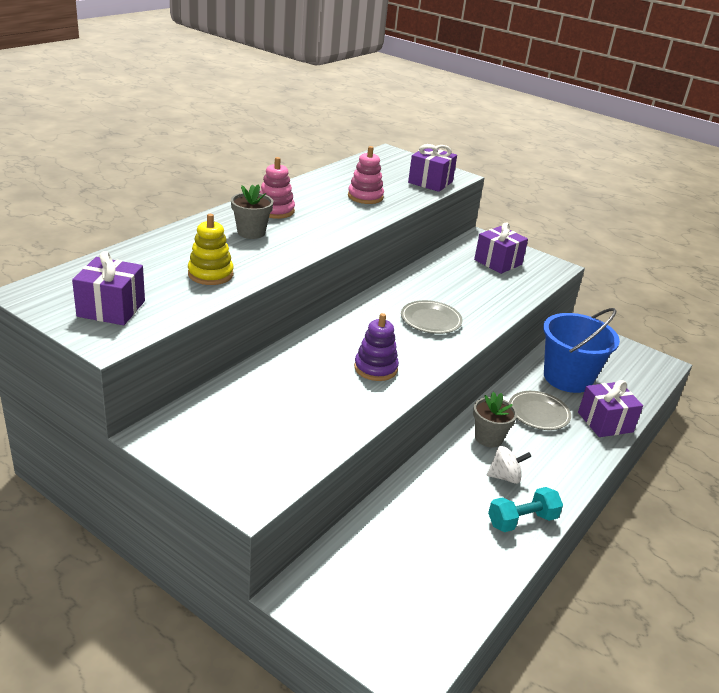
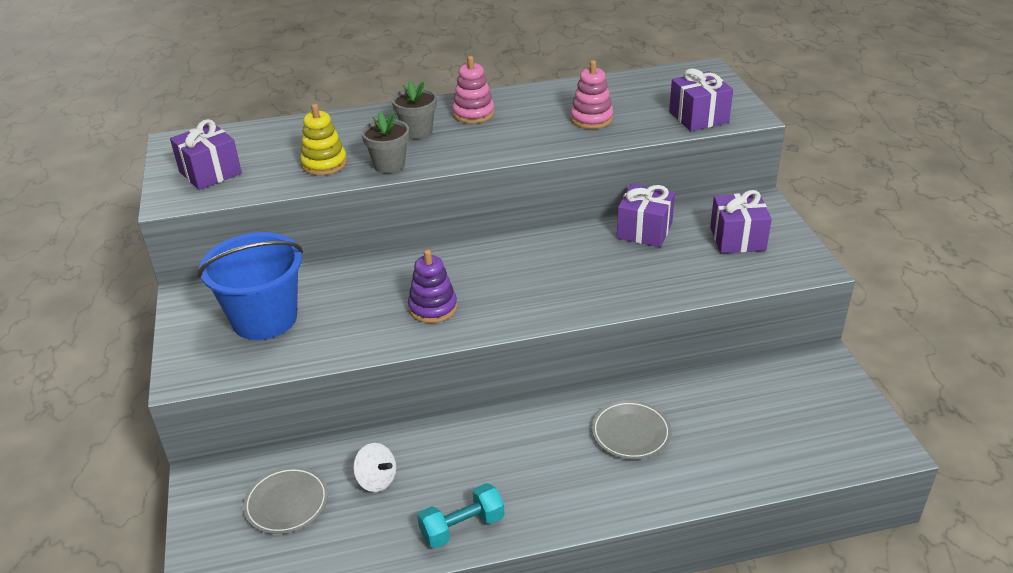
camera: 45 degrees right, 5 degrees up
(430, 320) = (557, 279): grey plate -> grey plate (286, 503)
(488, 438) = (539, 432): grey flower pot -> grey flower pot (389, 165)
(505, 477) = (503, 478): white spinning top -> white spinning top (376, 480)
(522, 521) = (462, 527): turquoise dumbbell -> turquoise dumbbell turned 45 degrees counterclockwise
(567, 378) = (723, 410): blue bucket -> blue bucket (264, 318)
(605, 422) = (700, 478): purple gift -> purple gift (644, 230)

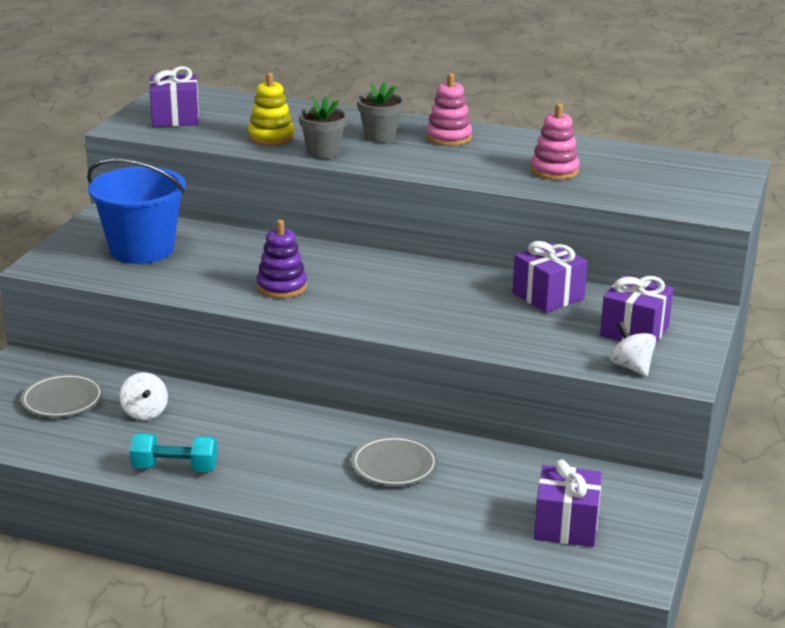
camera: 30 degrees right, 10 degrees down
(698, 117) = (665, 198): purple gift -> purple gift (566, 525)
(772, 273) = (631, 367): none -> white spinning top

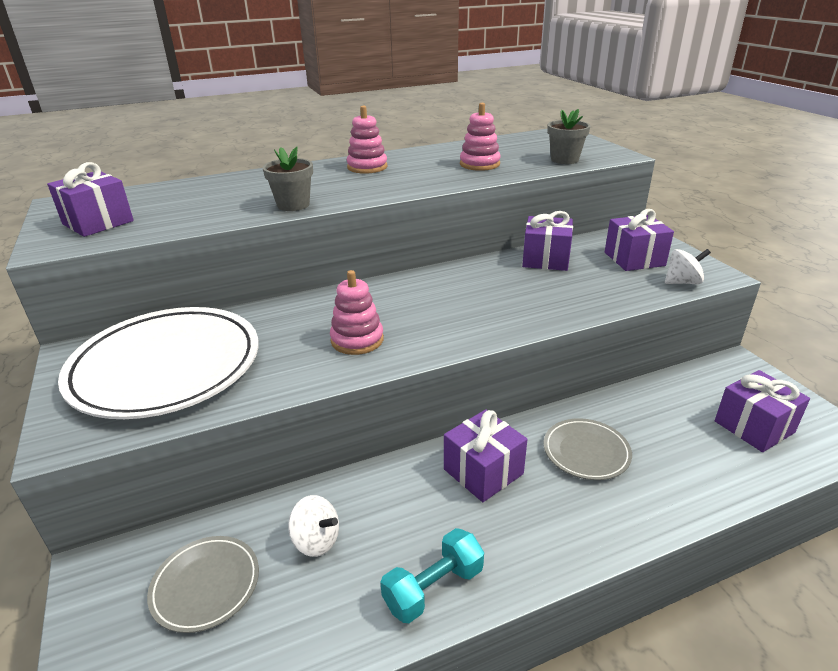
camera: 40 degrees left, 5 degrees up
(142, 249) = (166, 367): blue bucket -> white plate
(271, 137) = (224, 208): yellow stacking toy -> none
(282, 287) = (357, 340): purple stacking toy -> pink stacking toy
(301, 436) = (483, 471): none -> purple gift
(380, 137) = (316, 181): grey flower pot -> grey flower pot (564, 160)
(631, 367) = (682, 282): white spinning top -> white spinning top turned 150 degrees clockwise

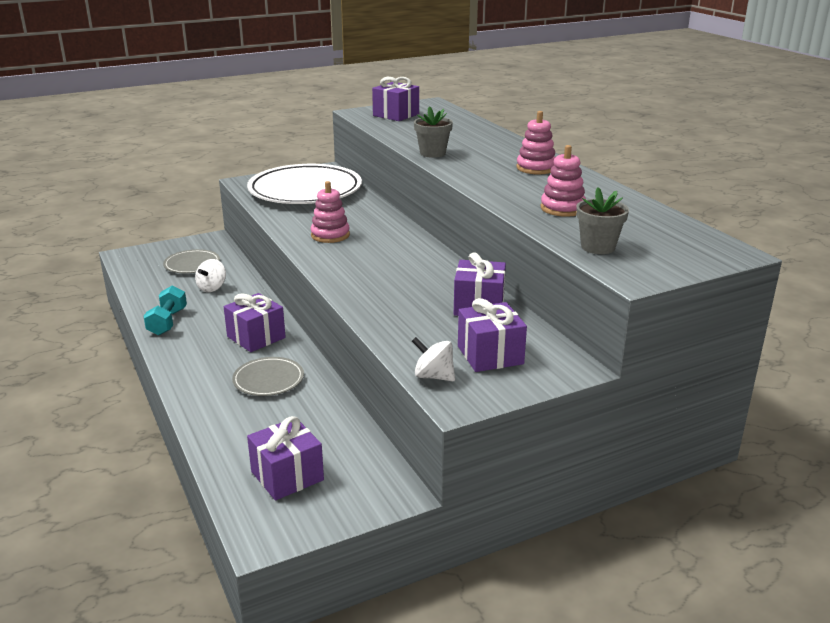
camera: 85 degrees right, 5 degrees down
(433, 588) = (167, 322): turquoise dumbbell -> turquoise dumbbell turned 45 degrees clockwise
(682, 282) = (433, 376): white spinning top -> white spinning top turned 135 degrees clockwise

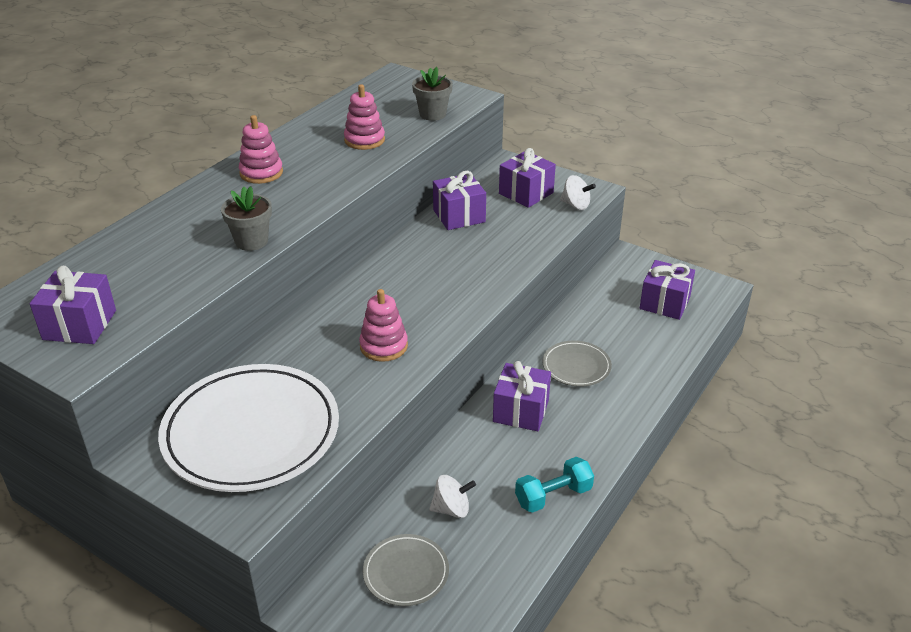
camera: 120 degrees left, 10 degrees up
(433, 376) = (575, 205): white spinning top -> white spinning top turned 60 degrees counterclockwise

